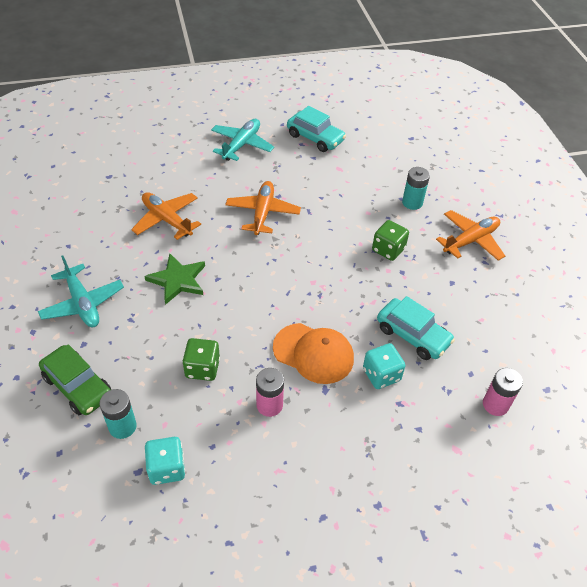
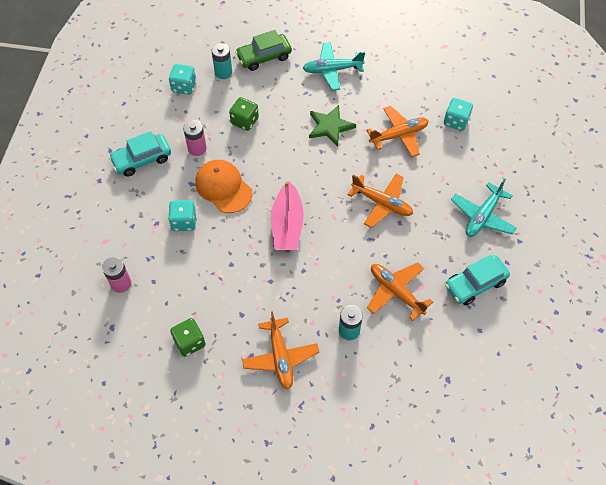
camera: 115 degrees right, 10 degrees up
(130, 181) = (456, 121): none -> turquoise dice
(241, 145) = (482, 216): turquoise plane -> turquoise plane turned 75 degrees clockwise
(313, 353) = (223, 187): orange cap -> orange cap turned 90 degrees clockwise
(330, 278) = (287, 225): none -> pink boat
(354, 182) = (396, 292): none -> orange plane
(388, 250) = (299, 281): green dice -> green dice (189, 342)
(413, 335) = (205, 258): turquoise car -> turquoise car (142, 159)

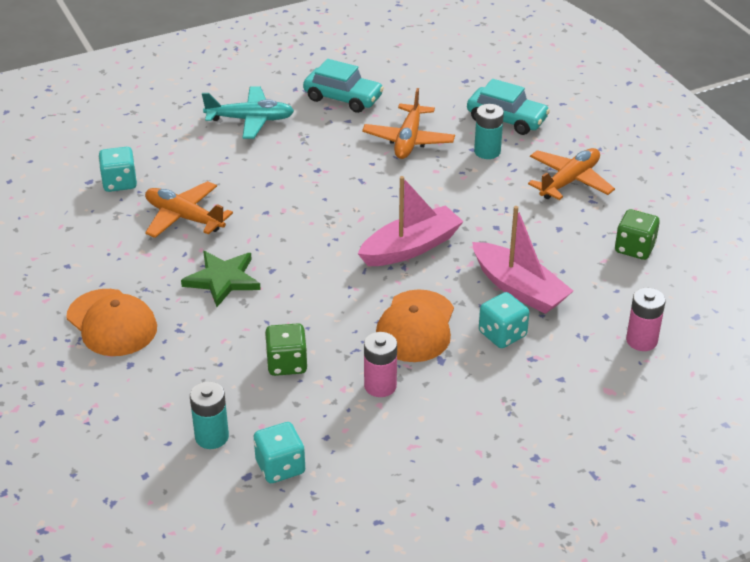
camera: 125 degrees left, 20 degrees down
(142, 159) = (455, 432): turquoise car -> turquoise car (507, 119)
(209, 254) = (519, 288): none -> pink boat
(264, 57) = (141, 407): green car -> none
(332, 70) = (112, 323): turquoise plane -> orange cap
(382, 203) = (304, 191): orange plane -> none

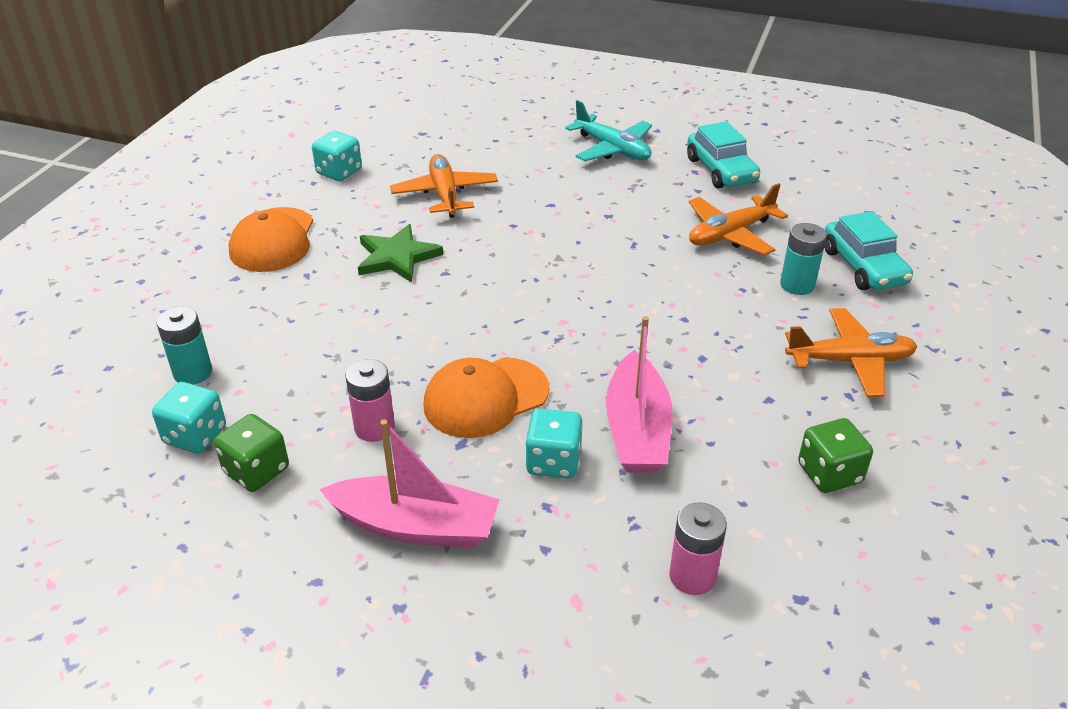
camera: 45 degrees right, 0 degrees up
(120, 183) = (440, 145): turquoise dice -> turquoise dice (339, 172)
(287, 364) = (335, 355): green dice -> green dice (256, 470)
(411, 247) = (590, 326): pink boat -> pink boat (416, 526)

